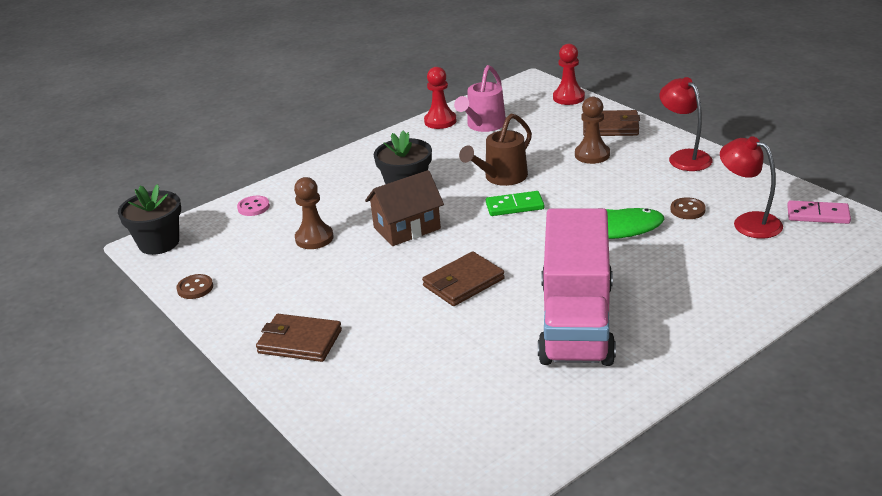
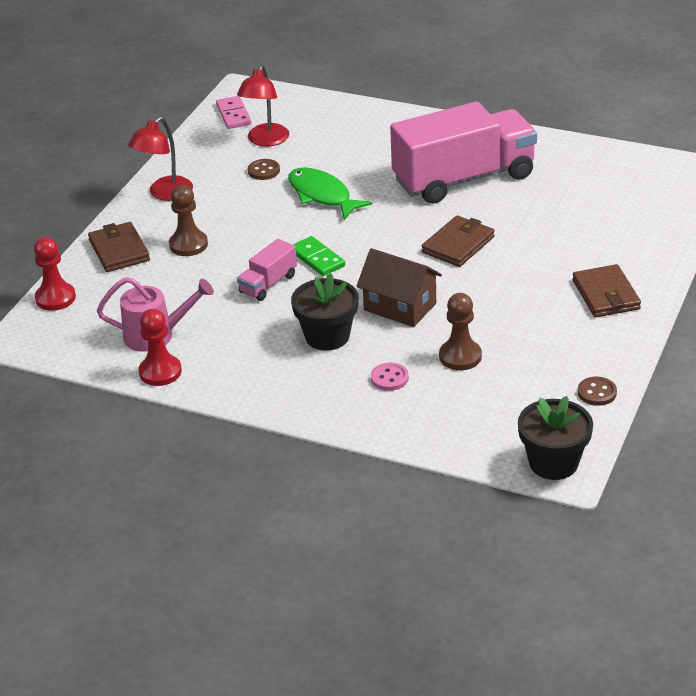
camera: 120 degrees left, 5 degrees up
(253, 207) = (437, 428): pink button -> pink button (389, 378)
(463, 282) = (458, 245): brown wallet -> brown wallet turned 75 degrees counterclockwise
(501, 178) = (268, 284): brown watering can -> pink truck

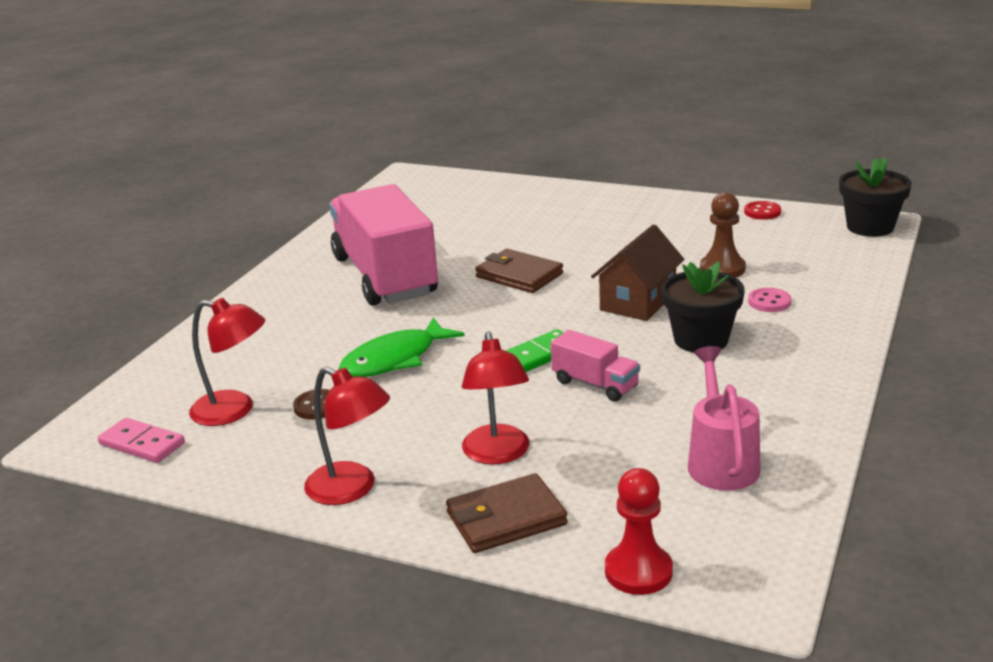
camera: 90 degrees left, 10 degrees down
(160, 372) = (802, 450): red pawn -> none
(188, 245) = (497, 454): brown pawn -> red lamp
(233, 115) = (142, 444): pink domino -> pink domino turned 45 degrees clockwise
(597, 392) = (762, 212): brown button -> red button
(606, 295) = (611, 209): brown wallet -> none

